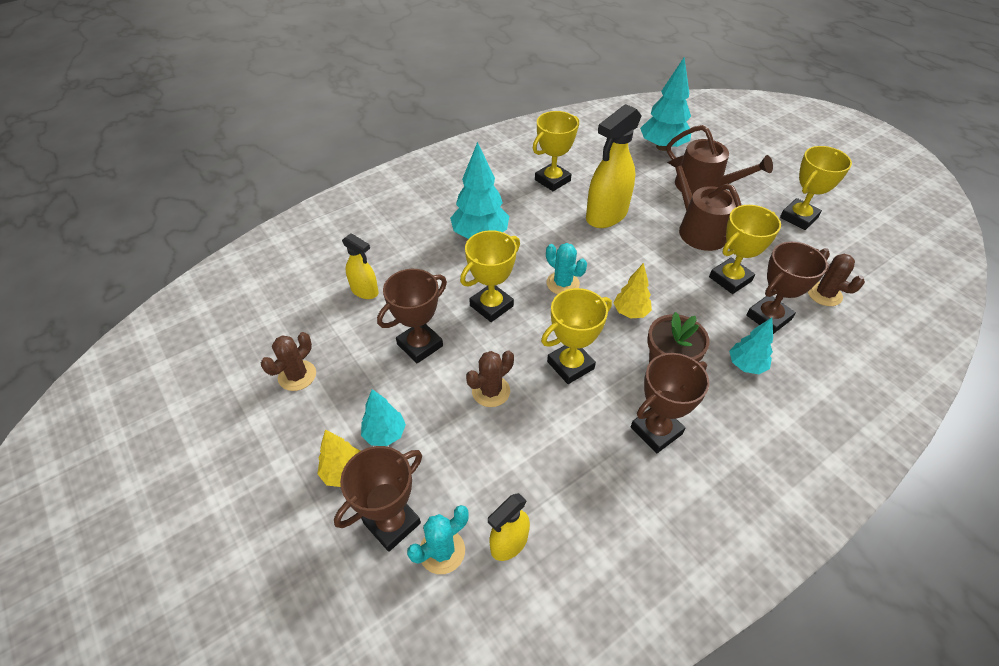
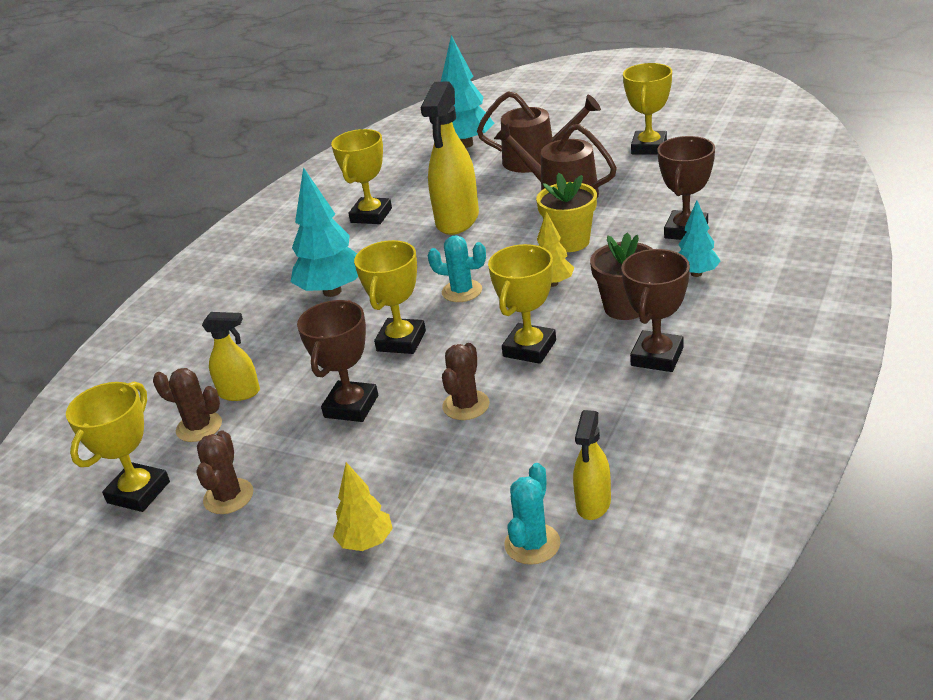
camera: 25 degrees left, 15 degrees down
(385, 434) = (382, 491): turquoise tree -> none
(392, 523) = (459, 552): brown trophy -> none
(671, 279) = (569, 242): none -> yellow flower pot
(730, 279) = (626, 218): yellow trophy -> yellow trophy (139, 492)
(824, 294) = (720, 193): brown cactus -> brown cactus (199, 427)

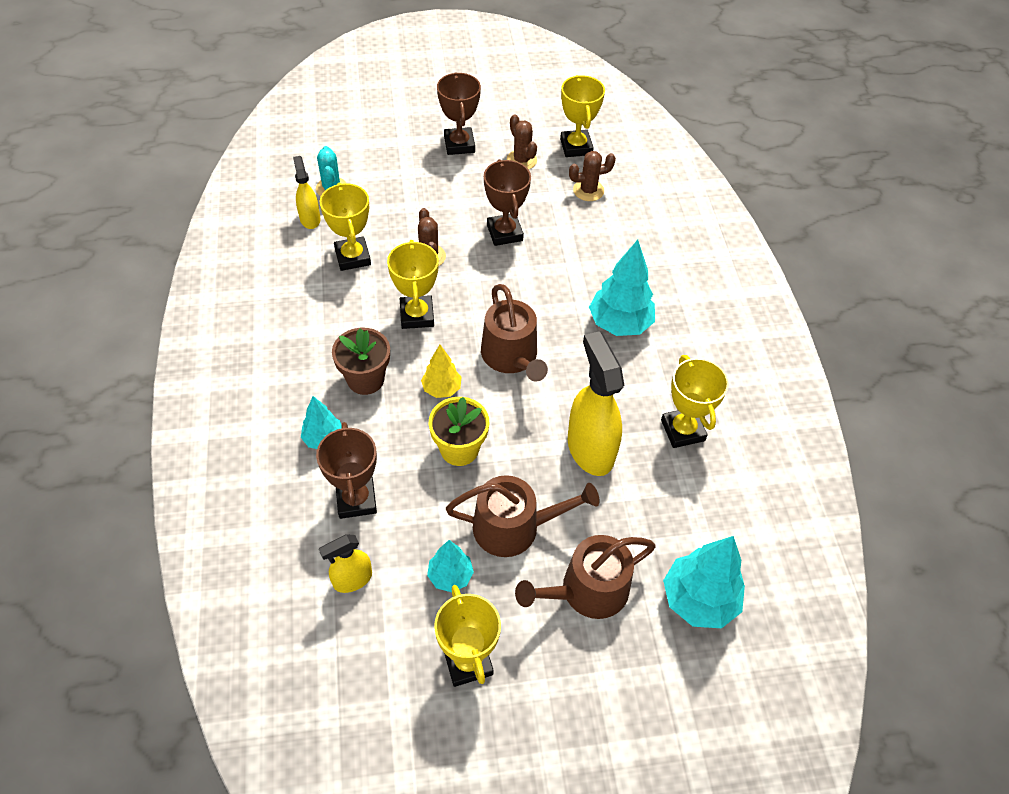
camera: 140 degrees right, 20 degrees up
(239, 393) = (590, 219): yellow spray bottle -> yellow spray bottle (352, 579)
(366, 542) = (421, 162): yellow tree -> none
(401, 341) = (518, 293): yellow trophy -> yellow trophy (353, 257)
(462, 291) = (511, 357): turquoise cactus -> brown watering can
(633, 181) = (450, 576): none -> turquoise tree
(657, 356) = (319, 336): brown trophy -> brown trophy (459, 144)

